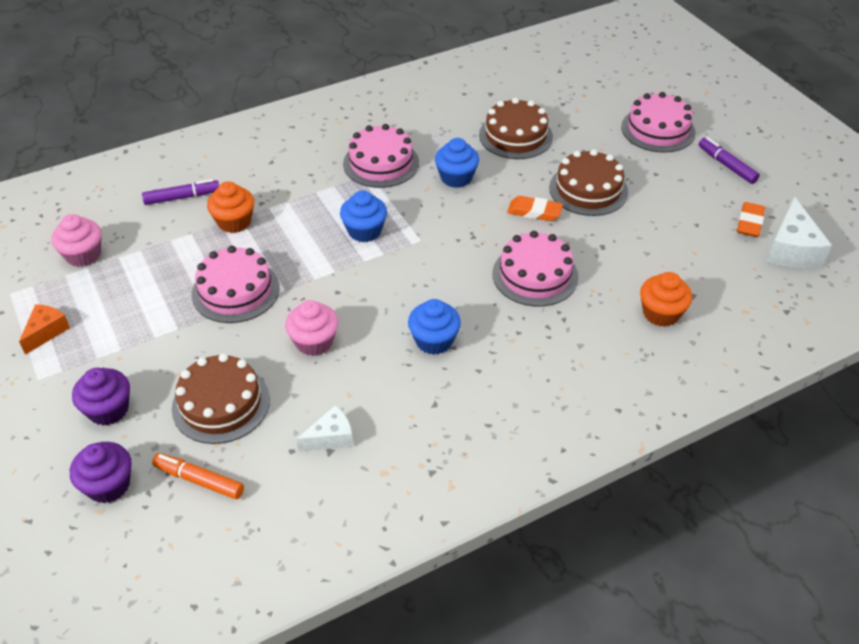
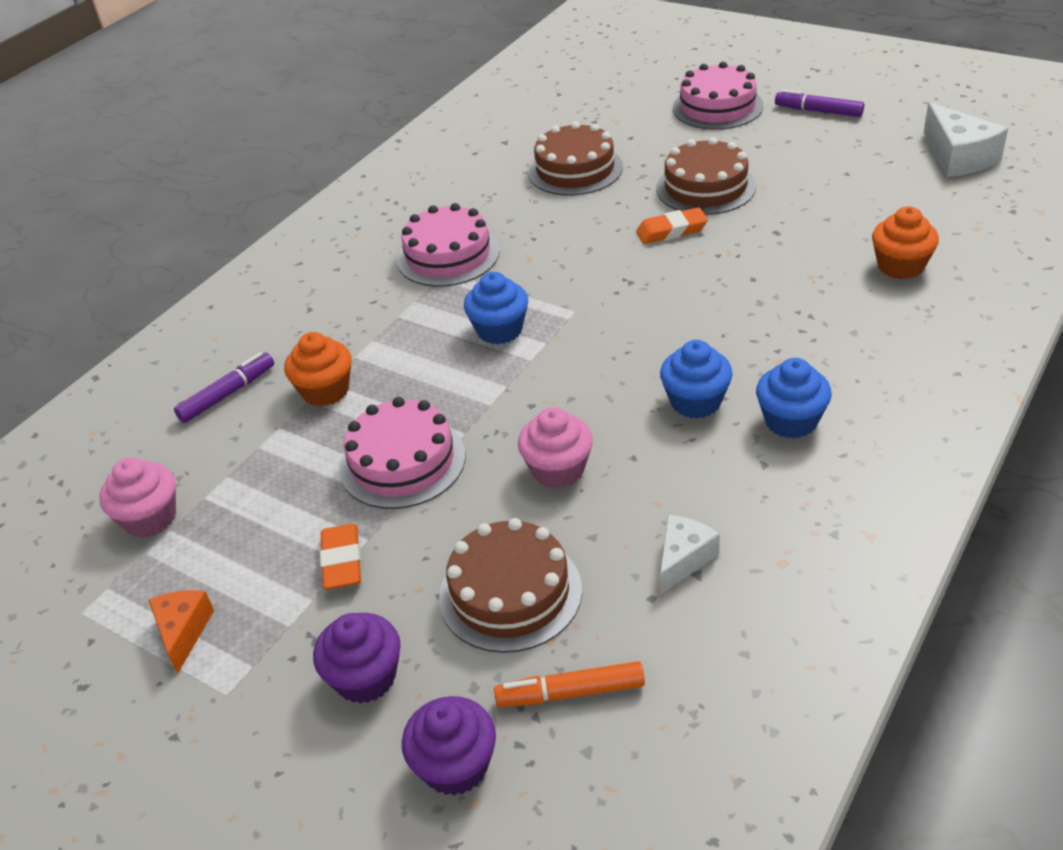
camera: 25 degrees left, 5 degrees down
(456, 178) = (551, 234): blue cupcake -> blue cupcake (791, 421)
(535, 275) = (736, 288): pink cake -> none
(749, 223) = (895, 151): orange eraser -> orange eraser (342, 561)

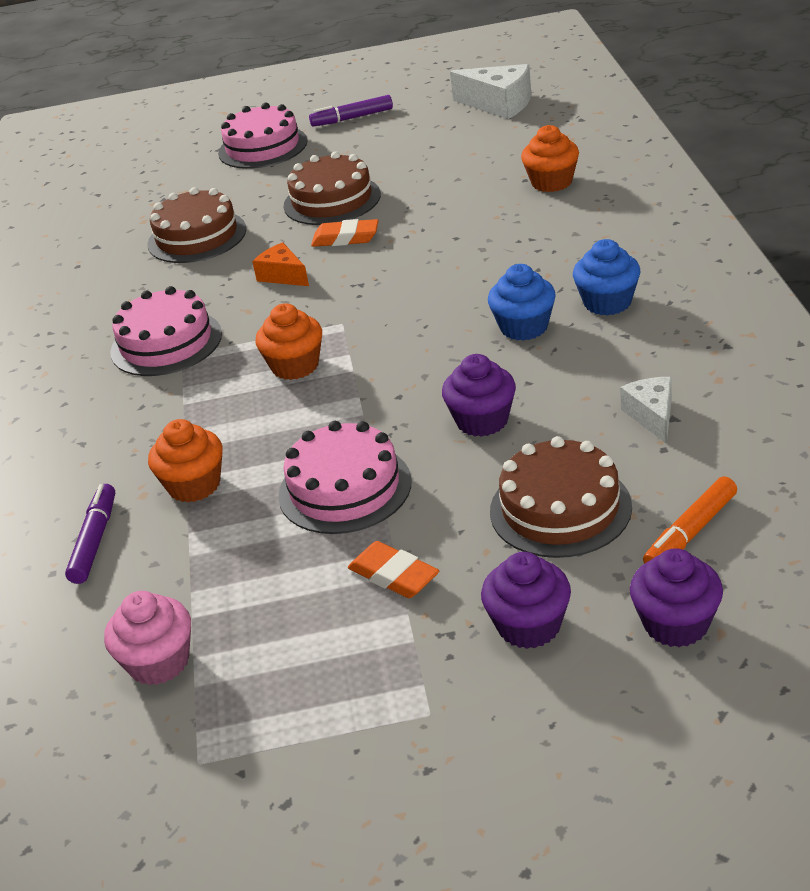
camera: 40 degrees left, 5 degrees down
(183, 631) = (323, 706): orange cheese -> orange cheese (283, 276)
(499, 330) = (295, 366): blue cupcake -> orange cupcake
(558, 469) = (482, 420): pink cupcake -> purple cupcake
(671, 231) = (345, 238): orange eraser -> orange eraser turned 60 degrees clockwise

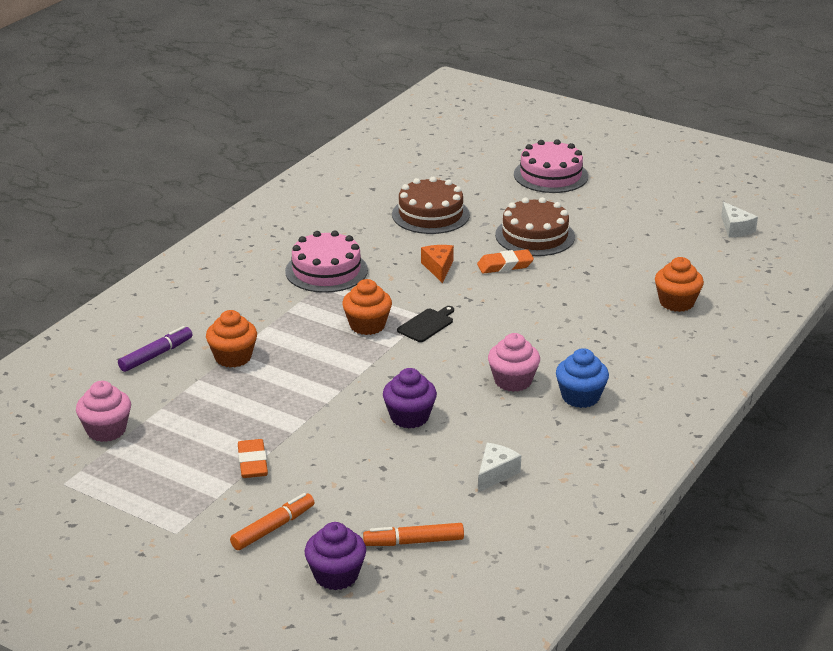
camera: 35 degrees right, 5 degrees down
(345, 238) = (505, 265): orange eraser -> orange eraser turned 60 degrees counterclockwise
(345, 488) = (294, 406): pink cake -> none
(352, 118) = (632, 185): purple marker -> none
(356, 329) = (427, 324): none -> black cutting board
(499, 104) = (735, 229): white cheese -> white cheese, size x0.62
(524, 327) = (513, 381): blue cupcake -> pink cupcake
(529, 626) = (273, 528): purple cupcake -> orange marker
(560, 509) = (373, 487): brown cake -> none

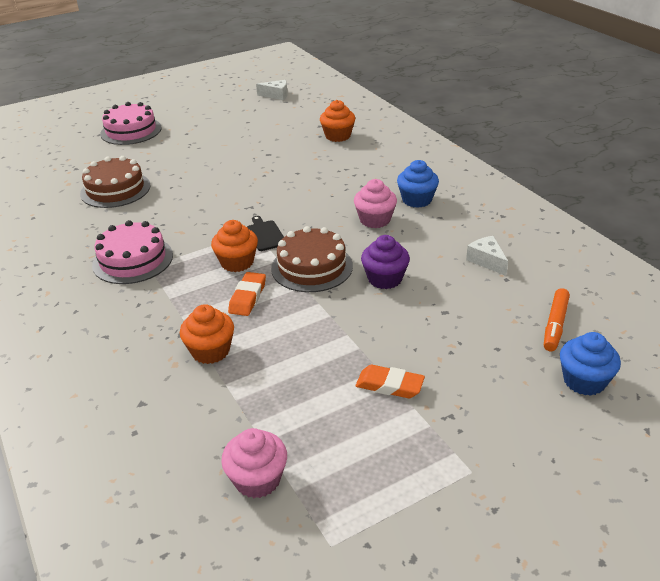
camera: 60 degrees left, 5 degrees up
(156, 355) = (156, 402): purple marker -> none
(273, 528) = (497, 400): orange marker -> none
(336, 575) = (584, 381): purple cupcake -> blue cupcake
(438, 268) = (193, 207): orange cheese -> none
(505, 265) = (223, 180): orange eraser -> orange eraser (248, 297)
(535, 236) = (200, 158): brown cake -> brown cake (312, 267)

